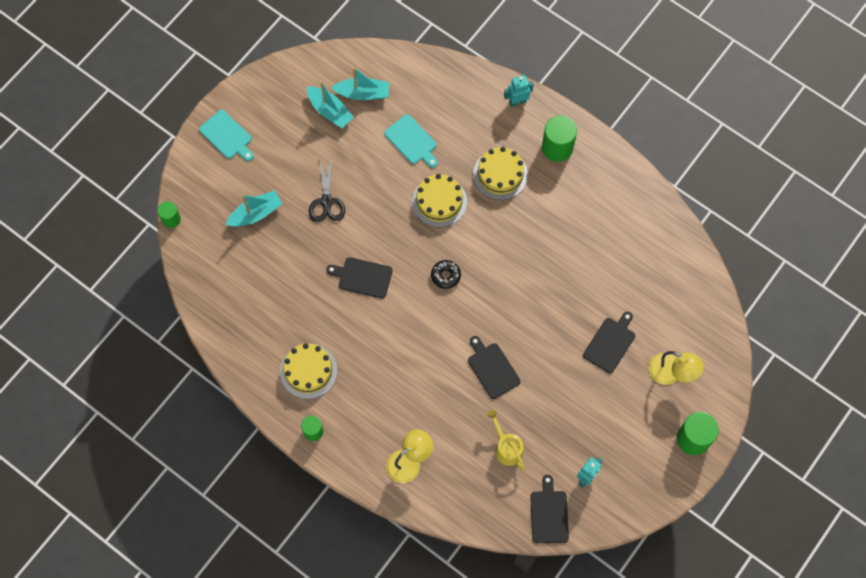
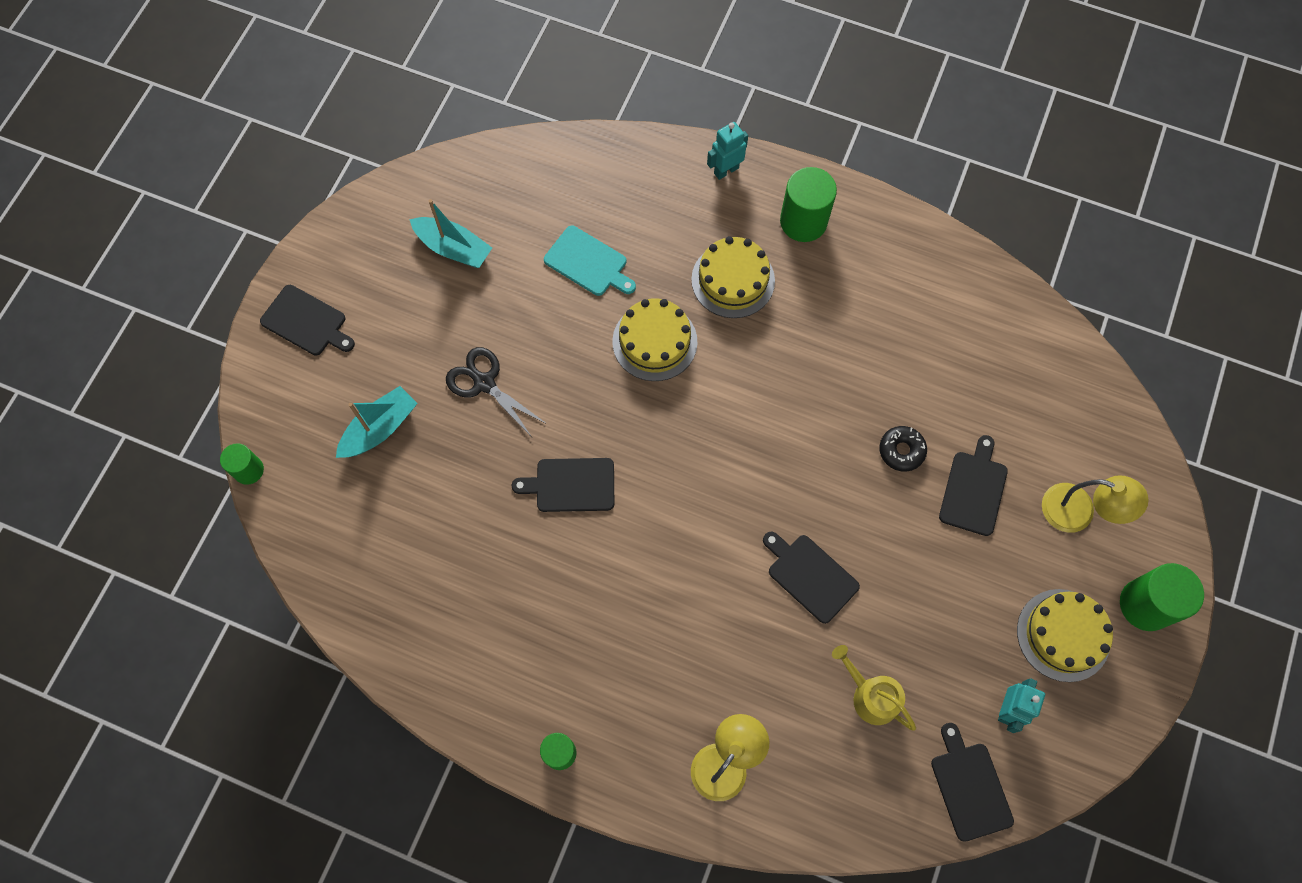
camera: 15 degrees left, 0 degrees up
(227, 136) = (306, 322): turquoise cutting board -> black cutting board
(308, 371) = (526, 655): yellow cake -> yellow cake (1063, 635)
(326, 201) = (484, 383): black scissors -> black scissors turned 150 degrees clockwise
(363, 93) = (496, 211): turquoise boat -> none
(445, 276) = (697, 450): black donut -> black donut (901, 451)

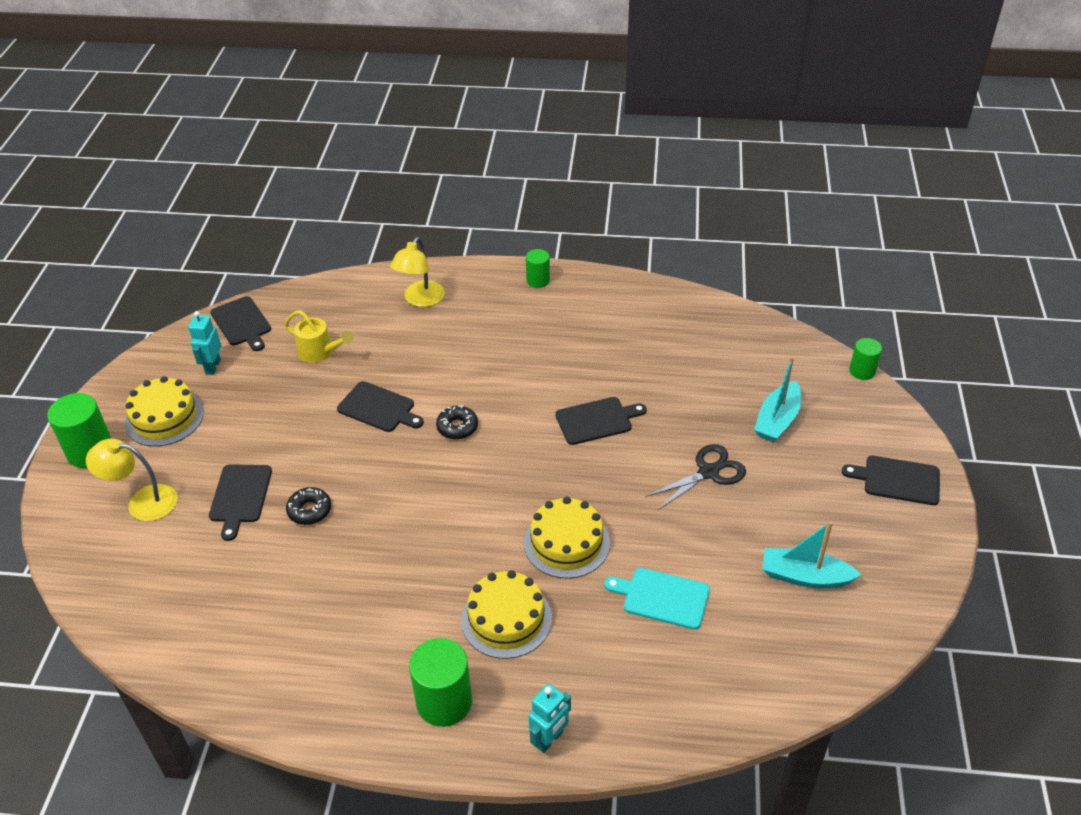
camera: 165 degrees right, 25 degrees down
(484, 383) = (708, 472): black scissors -> black scissors turned 60 degrees counterclockwise
(726, 520) = (457, 427): none -> black donut

